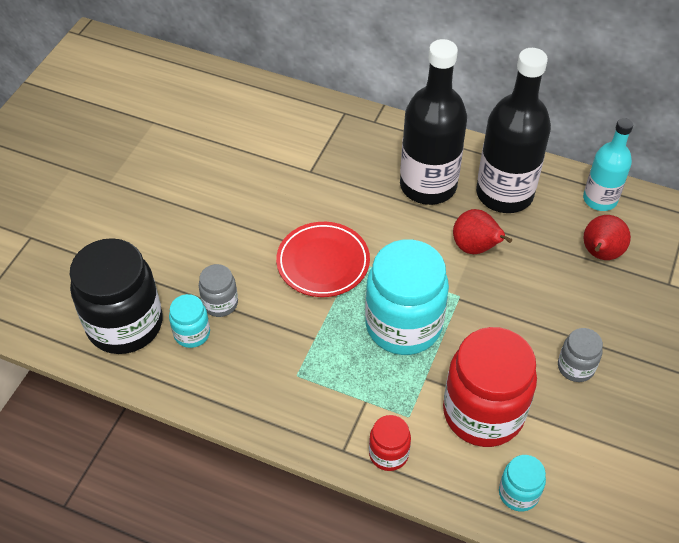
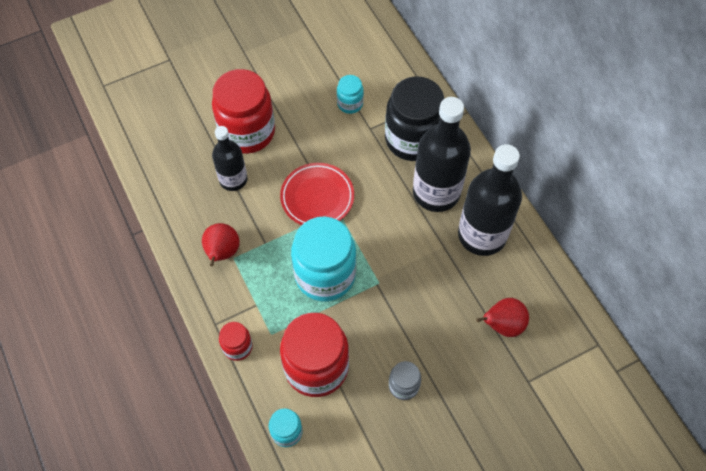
camera: 40 degrees right, 10 degrees up
(125, 324) = (170, 153): black jar -> black jar (412, 139)
(189, 251) = (247, 132): none -> red jar
(192, 333) = (200, 187): turquoise jar -> turquoise jar (350, 104)
(220, 303) = (233, 179): grey jar -> black bottle
(475, 248) = (422, 258): red pear -> red pear (222, 252)
(600, 199) = (545, 287): turquoise bottle -> none

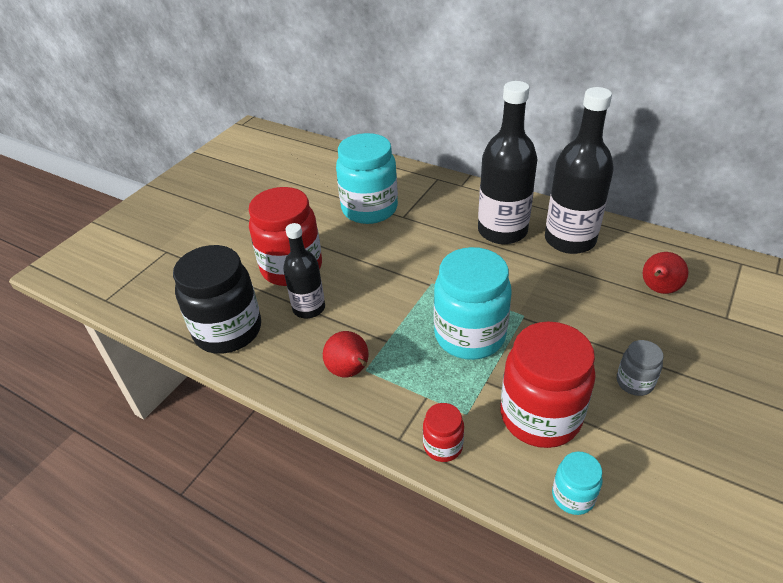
camera: 30 degrees left, 20 degrees down
(317, 197) = (403, 282): red plate -> none
(350, 104) = (369, 209): turquoise jar -> turquoise jar, size x2.11
(412, 139) = (446, 208): black jar -> black jar (228, 330)

